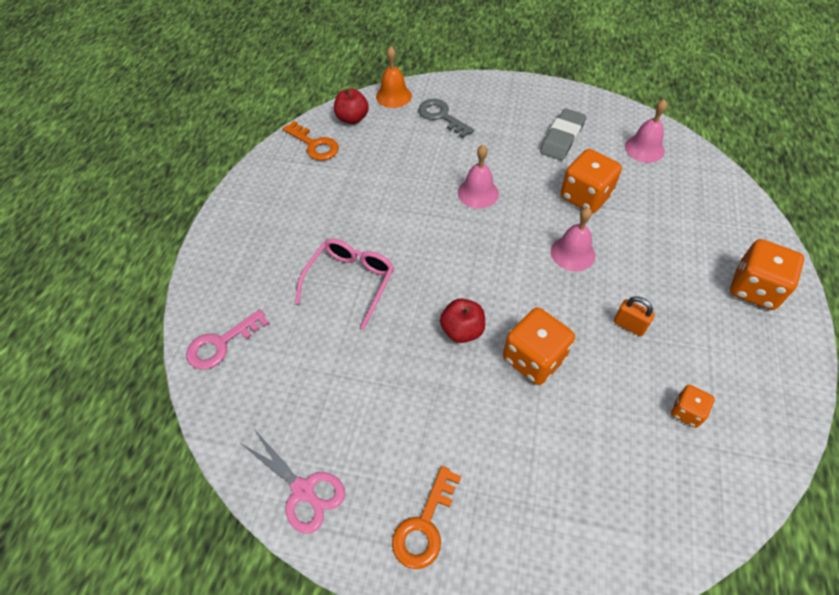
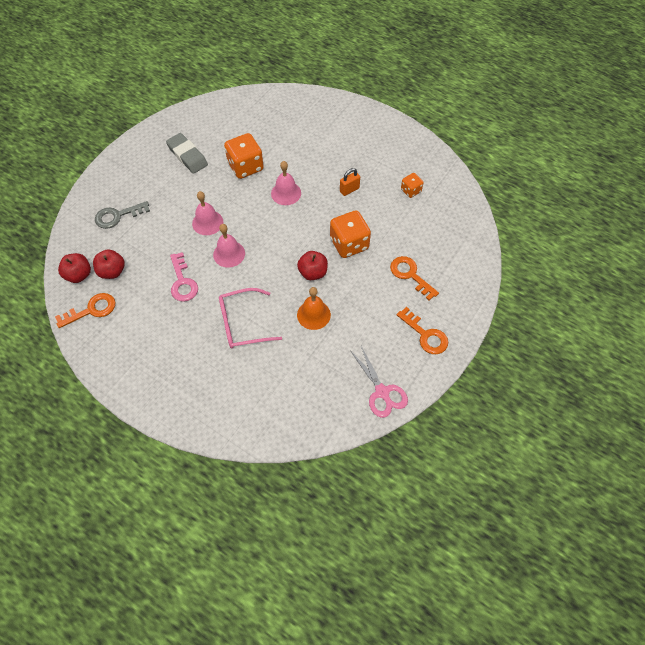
camera: 70 degrees left, 5 degrees up
(221, 344) = (254, 419): pink key -> pink key (182, 282)
(303, 490) = (382, 392): pink scissors -> pink scissors turned 90 degrees clockwise
(350, 282) = (242, 323): pink glasses -> pink glasses turned 60 degrees counterclockwise
(368, 141) = (112, 271): none -> red apple
(393, 96) = (72, 239): orange bell -> orange bell (313, 314)
(524, 464) = (410, 275): none -> orange key
(644, 148) = (224, 119): pink bell -> pink bell (229, 254)
(754, 288) = (353, 124): orange dice -> none

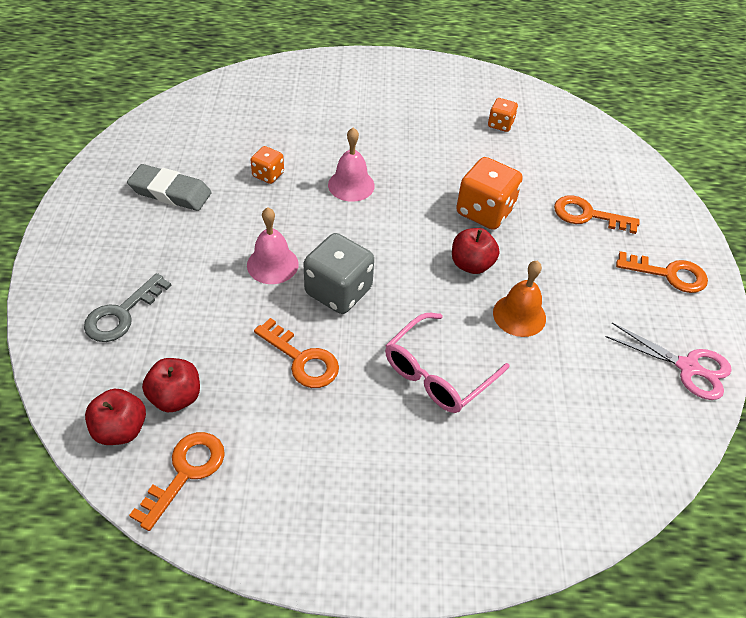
camera: 35 degrees left, 10 degrees down
(182, 282) = (302, 359): pink key -> orange key
(229, 254) = (338, 291): pink bell -> grey dice
(245, 167) = (268, 175): orange dice -> orange dice, size x0.54
(349, 190) = (428, 151): orange padlock -> none

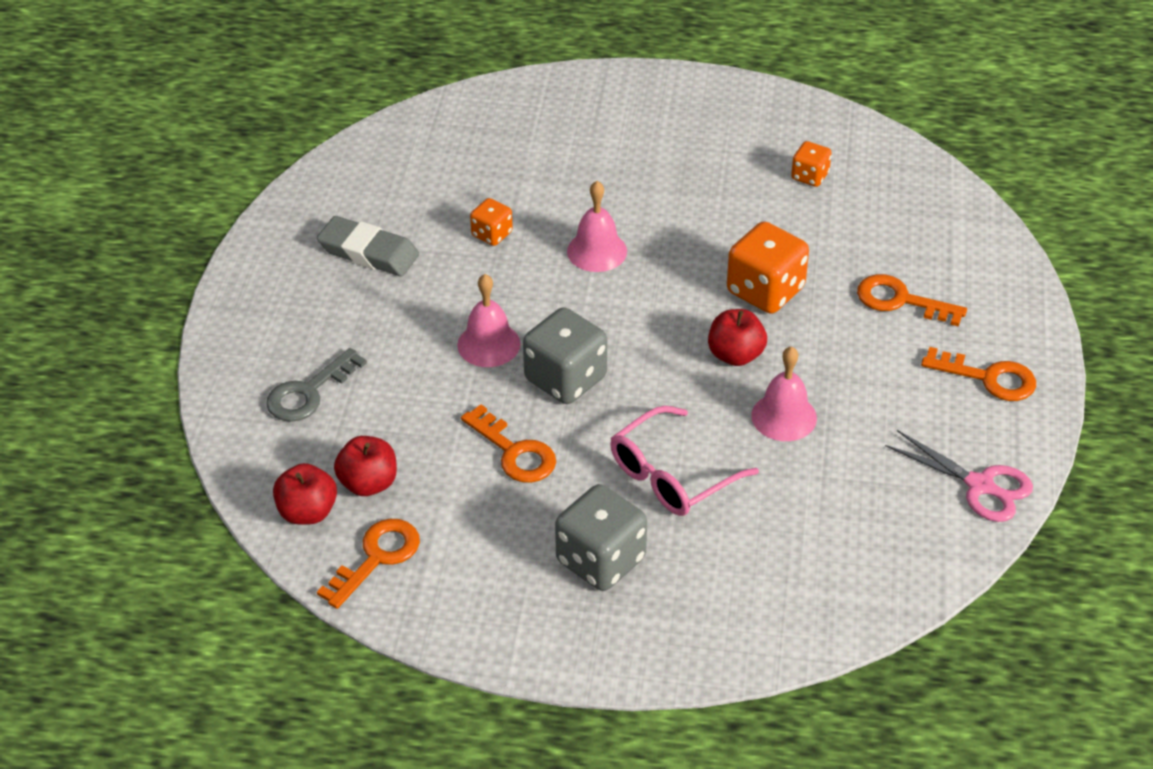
camera: 10 degrees right, 5 degrees down
(388, 460) = (600, 560): none -> grey dice
(519, 315) = (784, 416): orange bell -> pink bell

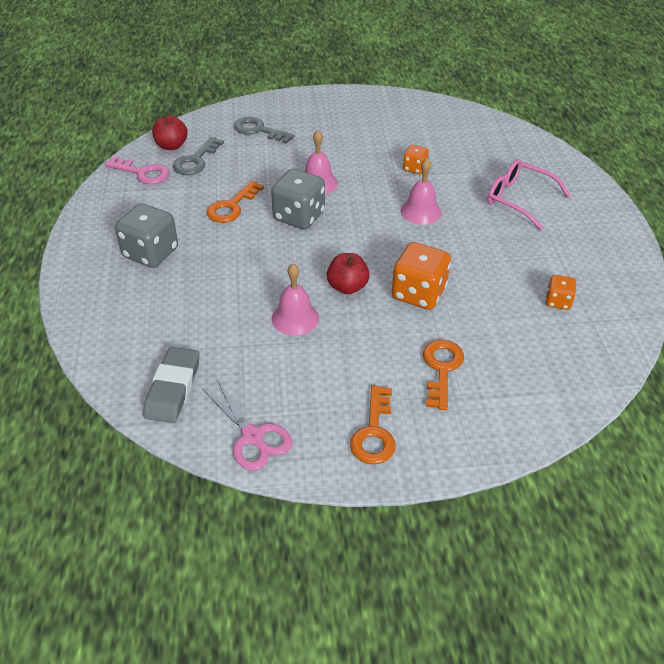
camera: 75 degrees right, 0 degrees up
(368, 252) = (377, 129): grey eraser -> grey eraser (173, 388)
(368, 483) = (196, 161): red apple -> grey key
(377, 557) = (143, 173): orange key -> pink key
(672, 475) = (227, 272): pink glasses -> pink glasses (518, 199)
(980, 485) = (252, 436): pink scissors -> pink scissors turned 60 degrees counterclockwise

